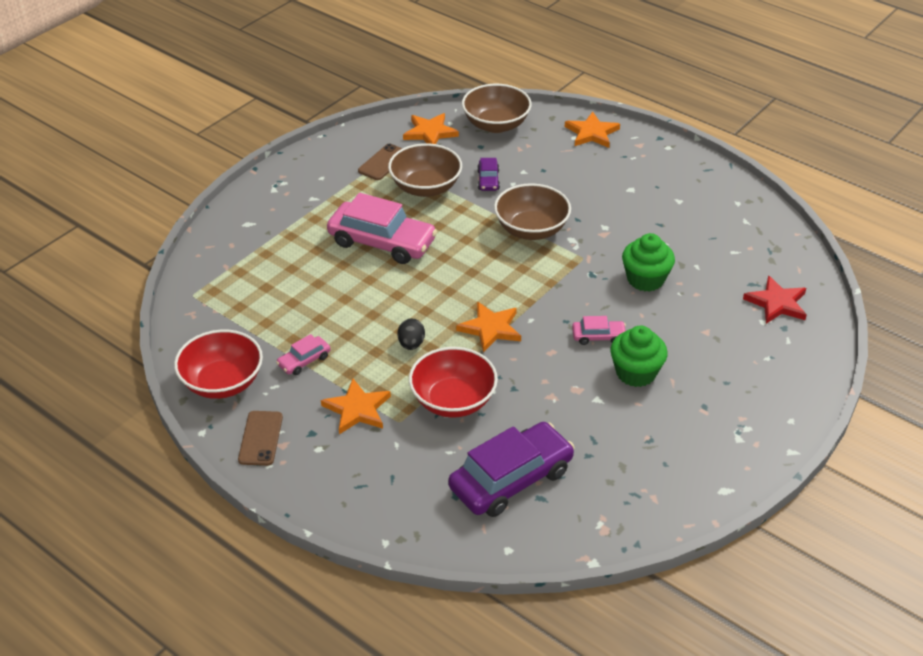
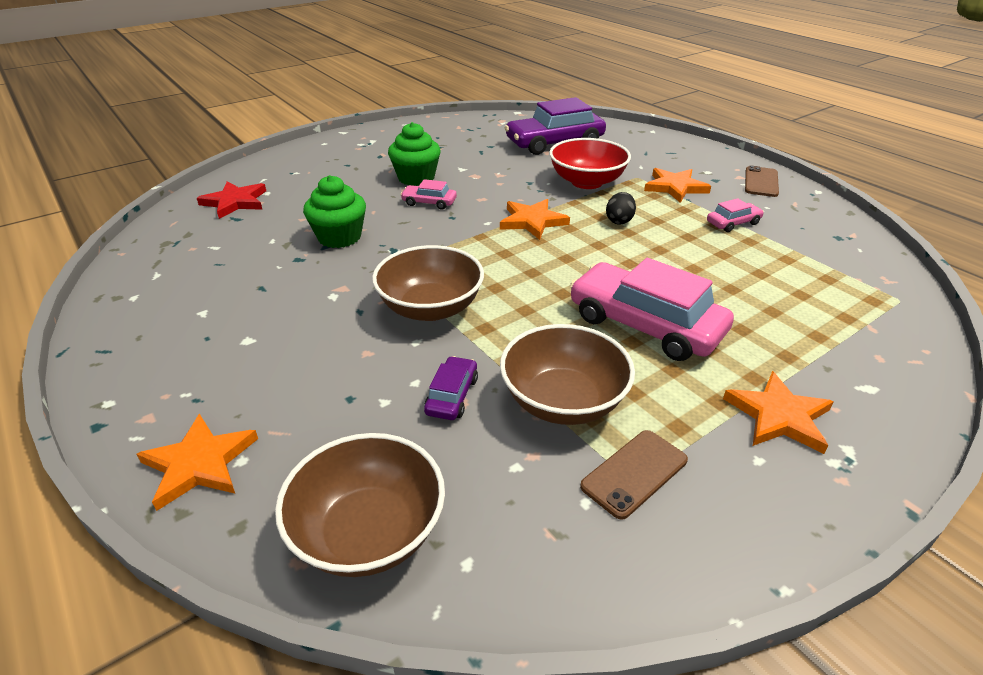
camera: 165 degrees left, 5 degrees down
(222, 382) = (815, 218): red bowl -> none
(430, 133) = (522, 539): orange star -> orange star (778, 416)

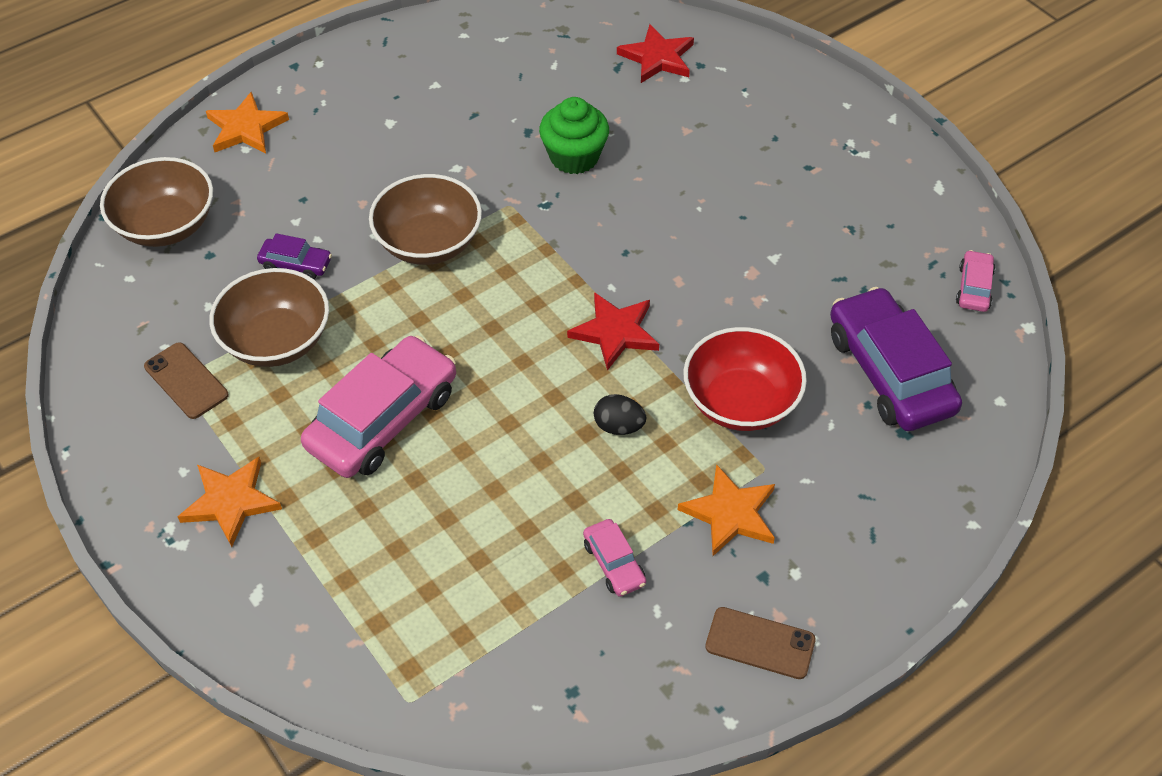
camera: 90 degrees right, 15 degrees up
(416, 178) = (738, 211): green cupcake -> none
(429, 202) = (664, 228): pink car -> pink car (974, 288)
(532, 221) = (615, 332): orange star -> red star

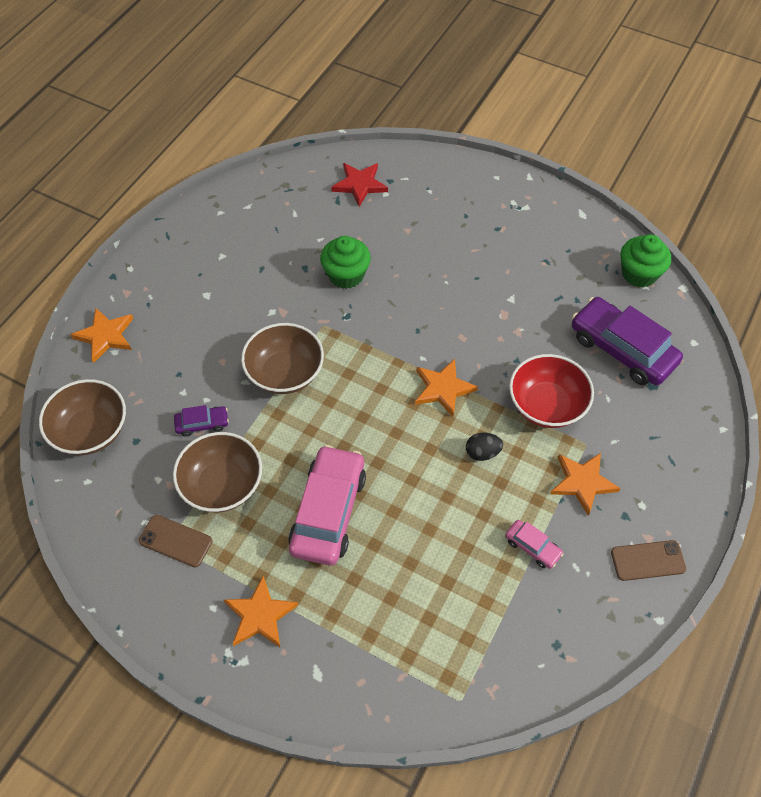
camera: 25 degrees left, 5 degrees up
(615, 332) = (443, 389): red star -> orange star
(974, 288) = (639, 274): pink car -> green cupcake

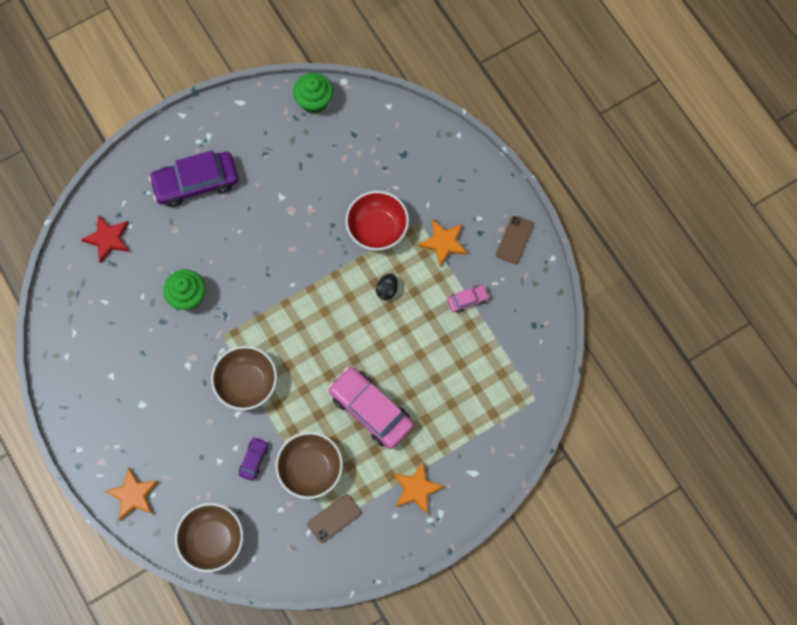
camera: 60 degrees left, 15 degrees up
(443, 389) = (325, 285): orange star -> none
(622, 349) = (366, 153): purple car -> purple car (196, 183)

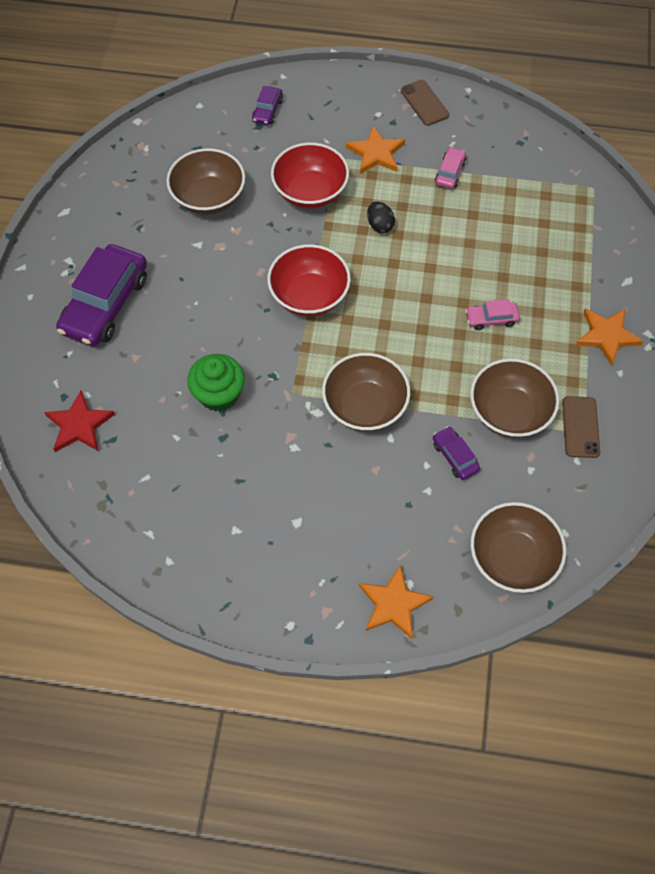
camera: 50 degrees left, 10 degrees down
(298, 290) = (309, 296): none -> red bowl
(314, 101) = (131, 154): green cupcake -> none
(321, 173) = (209, 198): none -> brown bowl
(371, 410) = (491, 319): pink car -> pink car, size x0.46
(421, 149) = (267, 110): none -> purple car

